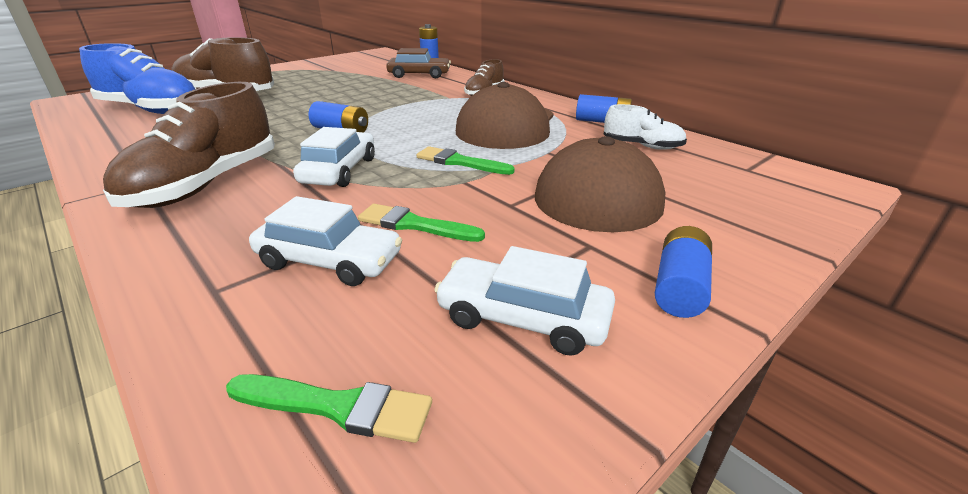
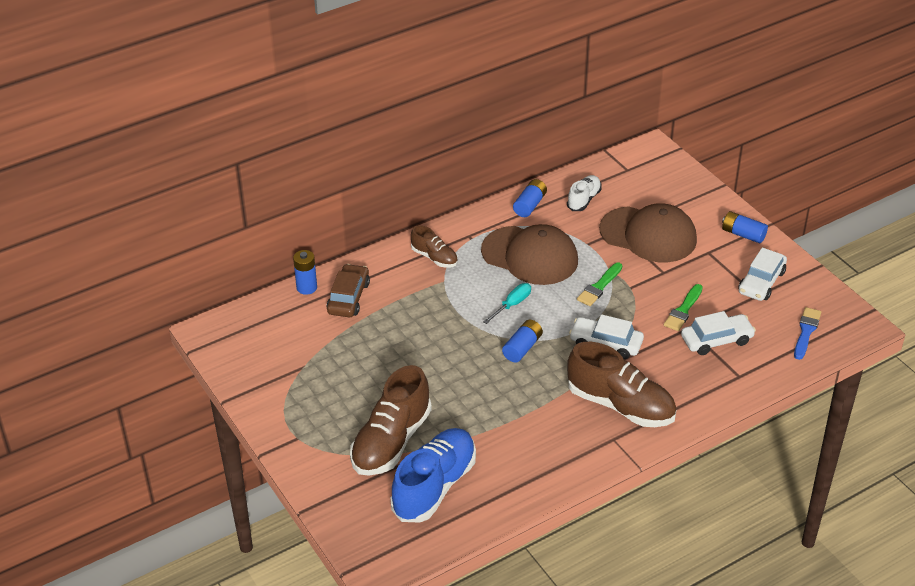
camera: 80 degrees left, 10 degrees up
(329, 261) = (716, 340): white car -> white car turned 45 degrees clockwise
(338, 407) = (806, 331): green brush -> blue brush
(416, 123) = (512, 305): none -> turquoise screwdriver

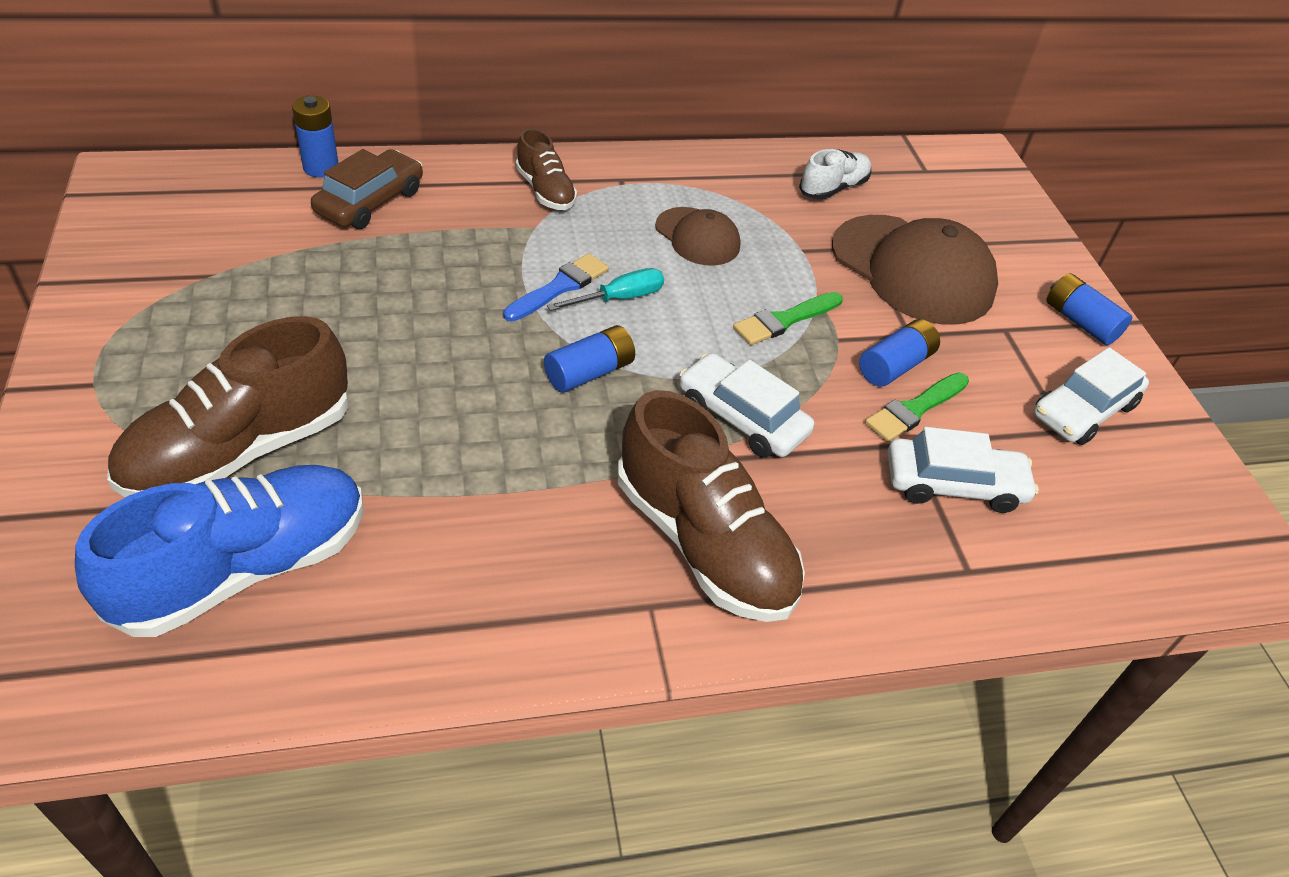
camera: 15 degrees right, 5 degrees up
(530, 205) = (743, 169): blue battery -> blue battery (895, 366)
(530, 256) = (697, 237): brown cap -> brown cap, size x0.54
(806, 331) = (1140, 531): blue brush -> blue brush (560, 287)

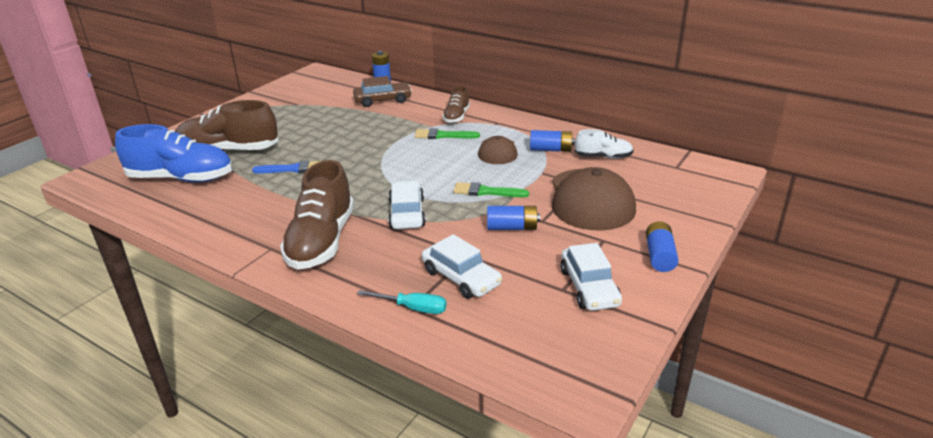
camera: 50 degrees right, 15 degrees down
(560, 287) = (408, 147): blue brush -> blue brush (292, 169)
(589, 372) = (372, 175): blue battery -> blue battery (551, 150)
(619, 298) = (425, 158): turquoise screwdriver -> turquoise screwdriver (413, 308)
(915, 409) = (492, 245): green brush -> green brush (443, 135)
(1083, 410) = (589, 287): white car -> white car turned 105 degrees counterclockwise

